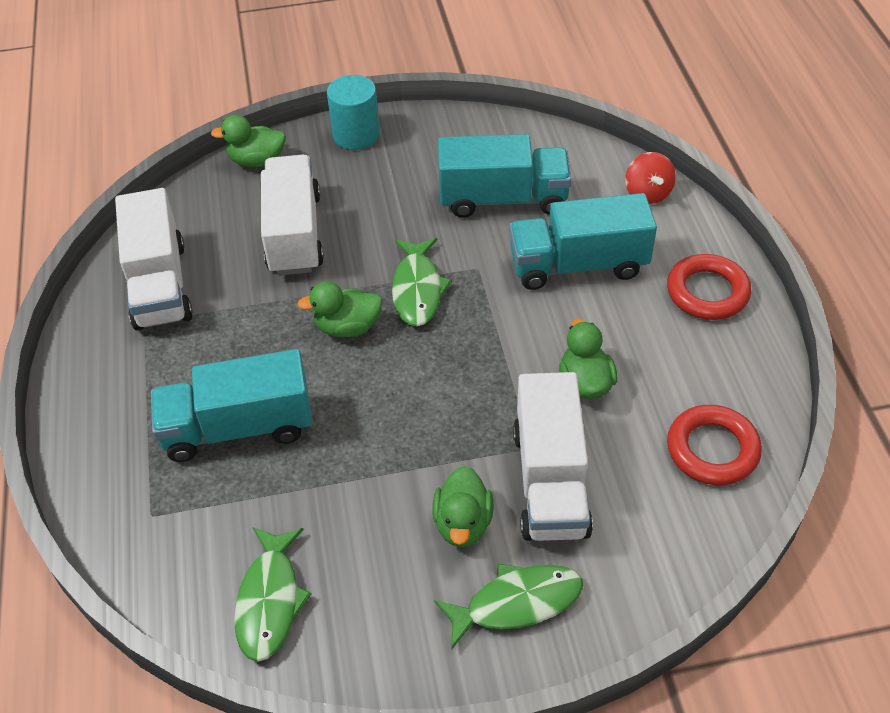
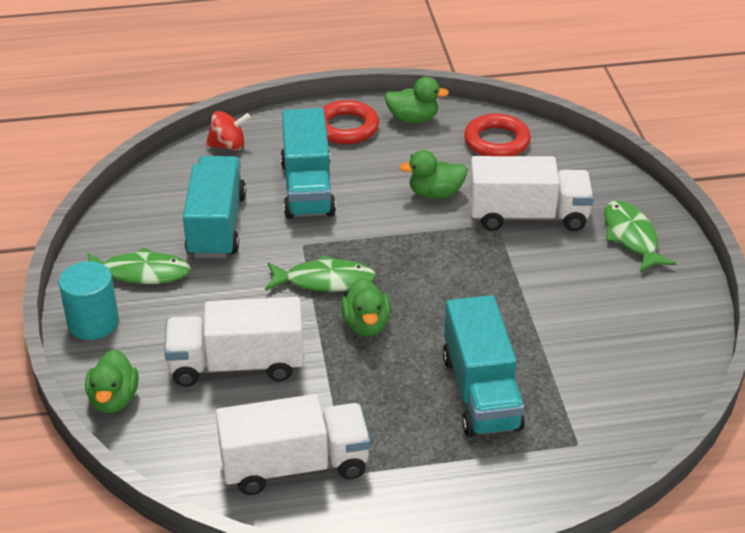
camera: 90 degrees left, 10 degrees down
(270, 600) = (649, 363): green fish -> green fish (141, 273)
(463, 523) = (568, 260): green duck -> green duck (413, 119)

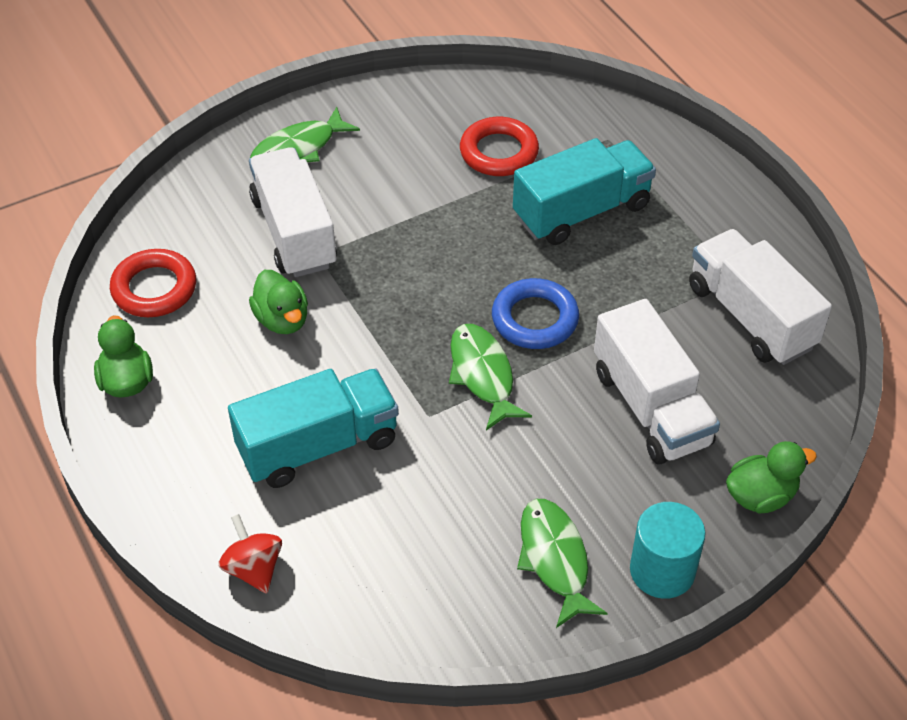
camera: 110 degrees left, 10 degrees up
(216, 226) = (431, 515): turquoise truck -> none
(346, 127) = (168, 447): red ring -> red ring (499, 152)
(366, 325) = (535, 319): green duck -> blue ring

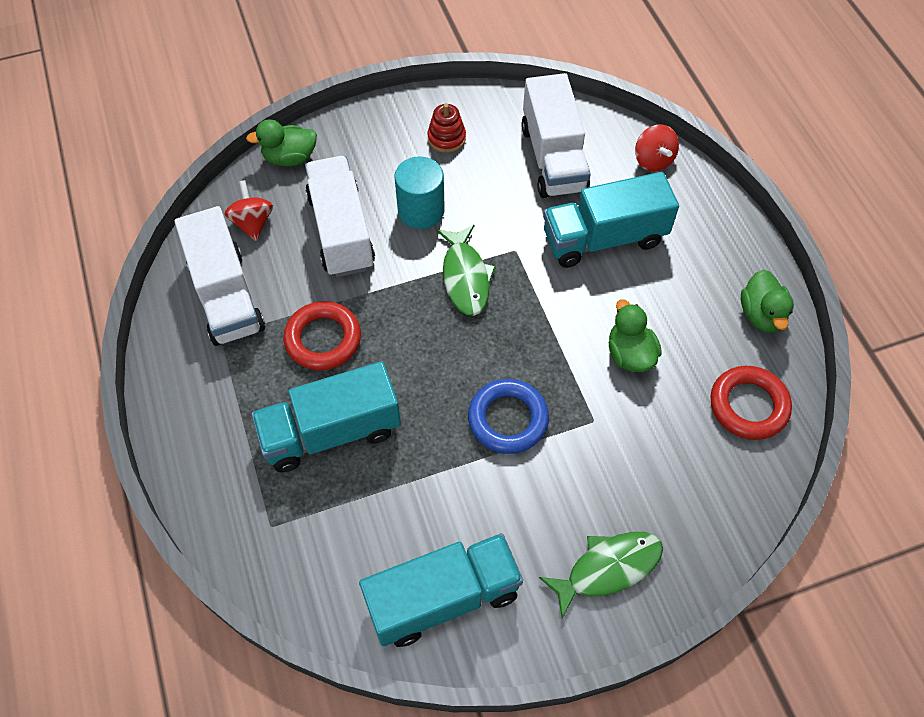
camera: 170 degrees left, 10 degrees up
(294, 232) = (616, 451): white truck -> white truck (553, 158)
(440, 113) = (443, 598): none -> turquoise truck
(499, 152) = (392, 526): red ring -> red ring (323, 339)
(535, 319) = (409, 321): blue ring -> blue ring (508, 419)
(555, 559) = (446, 138): green fish -> red stacking toy
(662, 570) = (377, 122): turquoise cylinder -> turquoise cylinder (421, 210)
(764, 402) = (253, 223): none -> red spinning top

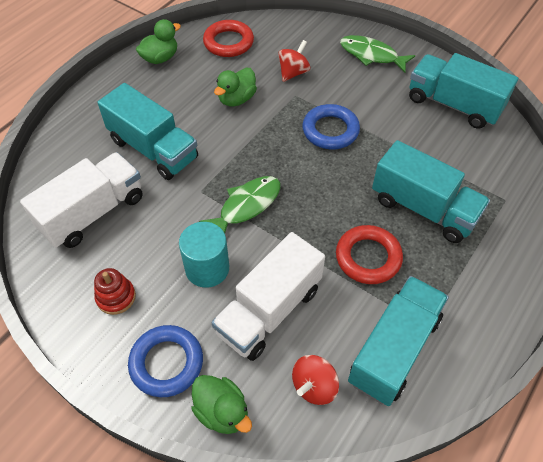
camera: 125 degrees left, 5 degrees down
(226, 296) = (394, 350): white truck -> turquoise truck
(358, 144) = (166, 363): none -> blue ring
(653, 160) = (58, 155): red spinning top -> red spinning top (293, 73)

